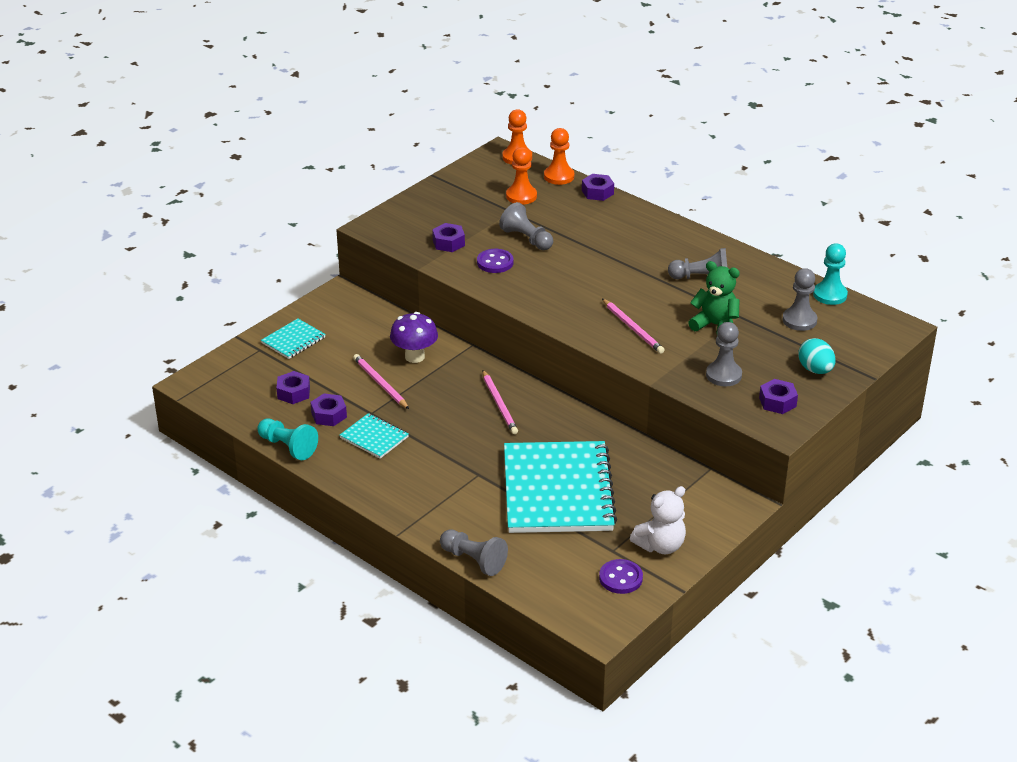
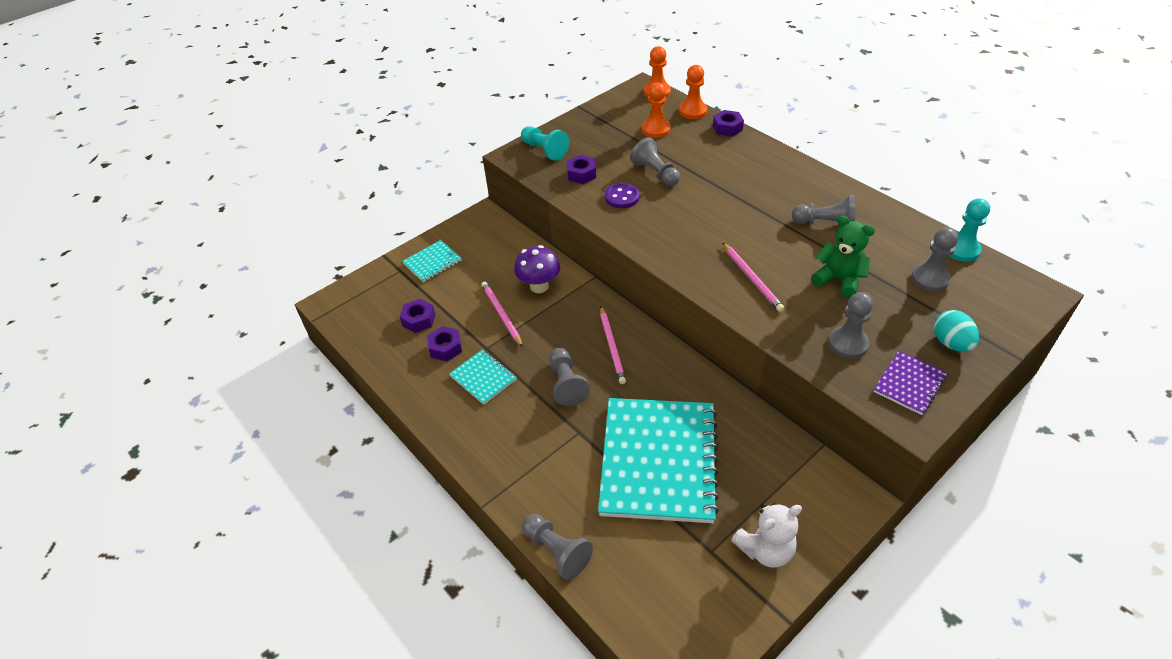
camera: 10 degrees right, 10 degrees up
(288, 447) = (398, 383): turquoise pawn -> turquoise pawn (544, 150)
(459, 437) = (566, 384): none -> grey pawn
(620, 578) = (717, 595): purple button -> none
(777, 402) = (909, 384): purple nut -> purple notebook

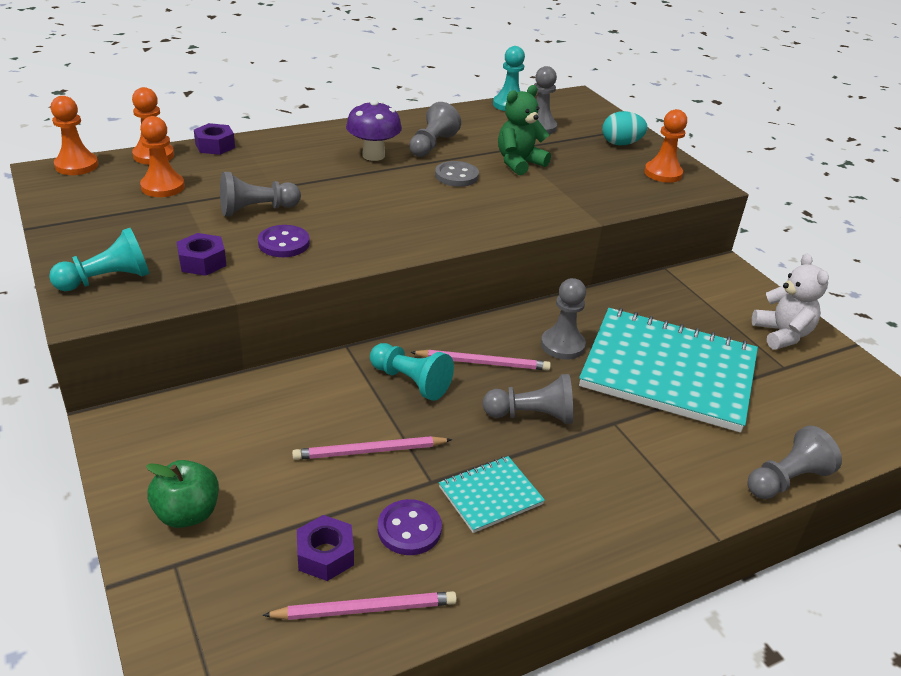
camera: 80 degrees left, 10 degrees down
(432, 262) = (187, 514): turquoise notebook -> green apple
(445, 348) = (409, 529): purple nut -> purple button
(539, 286) = (333, 401): purple mushroom -> purple mushroom (373, 155)
(574, 315) = (410, 381): none -> turquoise pawn
(752, 279) = (492, 203): pink pencil -> pink pencil (365, 609)
(781, 249) = (456, 176): none -> grey button
(848, 344) = (606, 184): grey pawn -> grey pawn (562, 345)
(909, 384) = (663, 173): purple notebook -> orange pawn

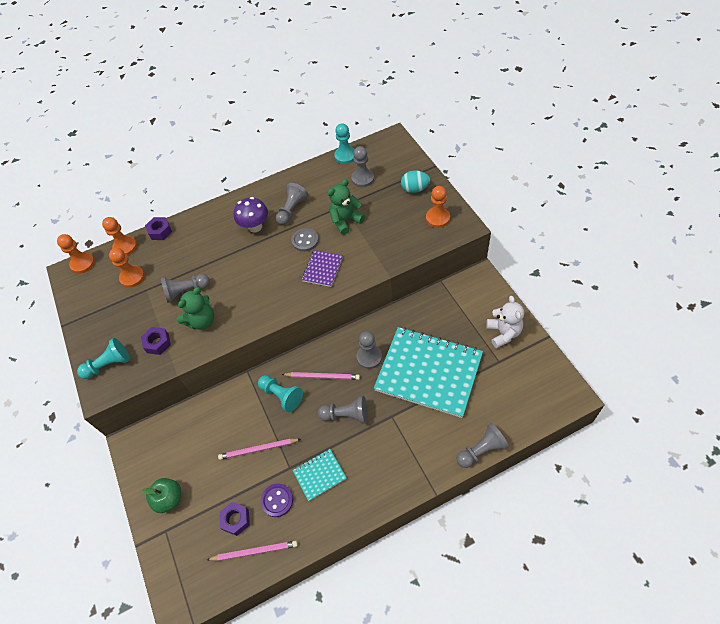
camera: 10 degrees right, 20 degrees up
(284, 243) = (202, 321): purple button -> green teddy bear
(488, 206) = (322, 269): none -> purple notebook

